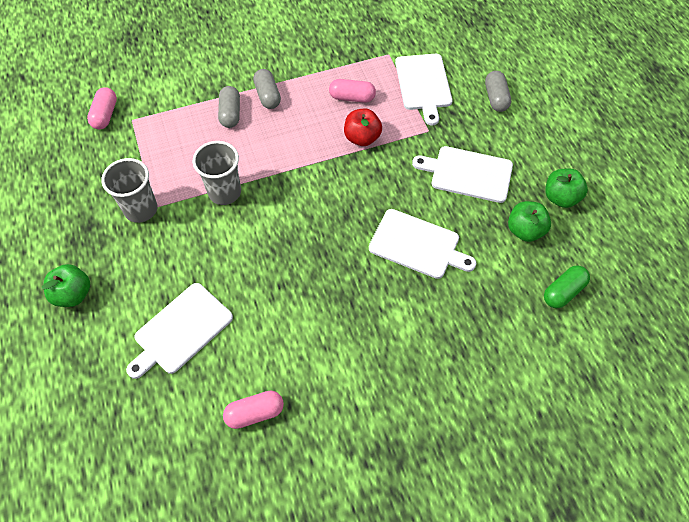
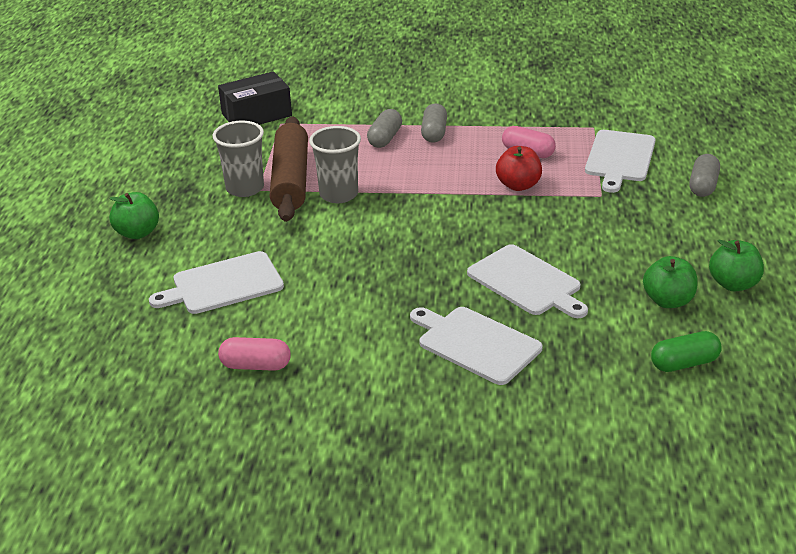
camera: 25 degrees right, 25 degrees down
(105, 115) = (256, 115): pink capsule -> black box
(176, 187) = (291, 180): none -> brown rolling pin
(468, 174) = (627, 239): white cutting board -> white cutting board (476, 343)

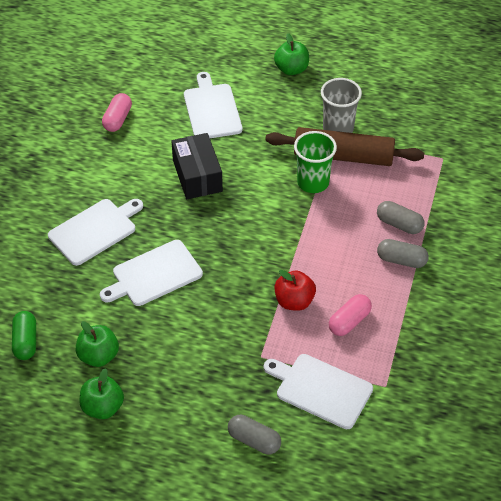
camera: 100 degrees right, 15 degrees up
(256, 115) = (462, 144): black box -> black box (197, 176)
(339, 194) = (313, 182): grey cup -> green cup

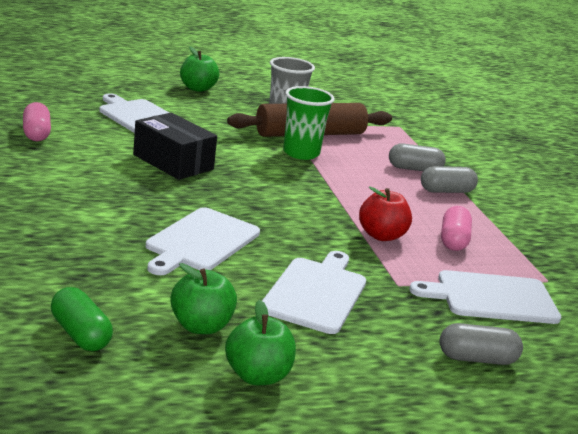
camera: 35 degrees left, 25 degrees down
(95, 230) = (88, 218): white cutting board -> white cutting board (316, 293)

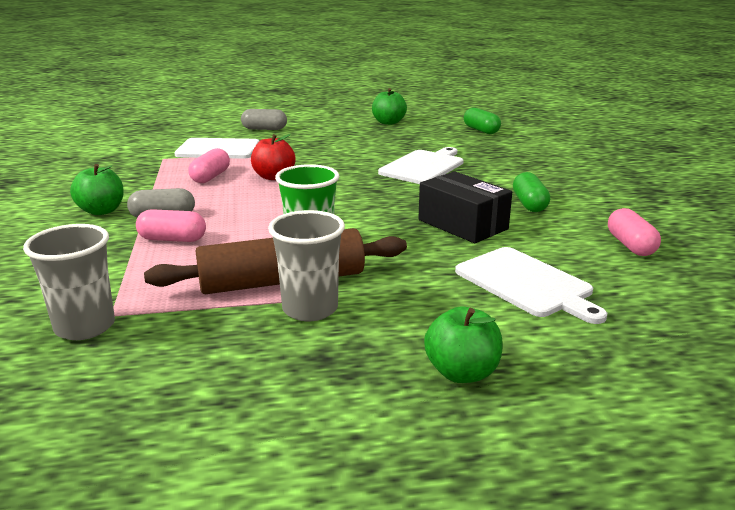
camera: 170 degrees left, 0 degrees up
(96, 177) = (529, 204): none -> green capsule
(201, 326) = (418, 134): green apple -> green apple (101, 211)
(316, 293) = (345, 147): white cutting board -> none
(407, 122) = (85, 327): none -> grey cup
(414, 169) = (172, 239): grey capsule -> pink capsule

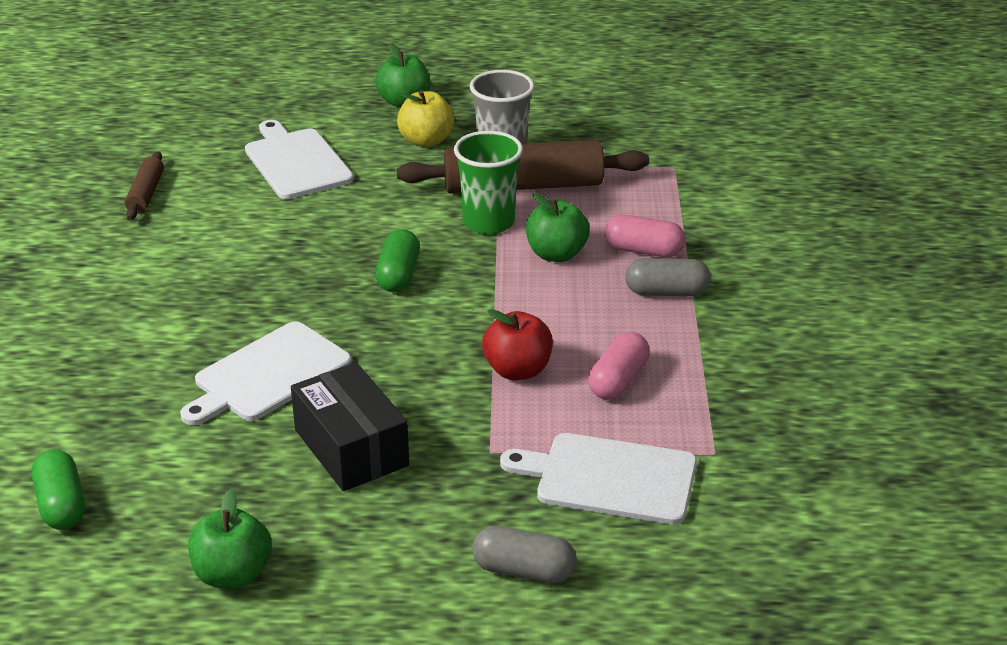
camera: 170 degrees left, 10 degrees up
(85, 327) = (691, 158): grey cup -> none
(101, 211) = (753, 312): green apple -> green apple (556, 254)
(403, 319) = (426, 141): none -> yellow apple
(462, 224) = (299, 241): black box -> black box (351, 447)
(529, 204) = (187, 268): green capsule -> green capsule (398, 275)
(630, 245) = (146, 194): pink capsule -> brown rolling pin

